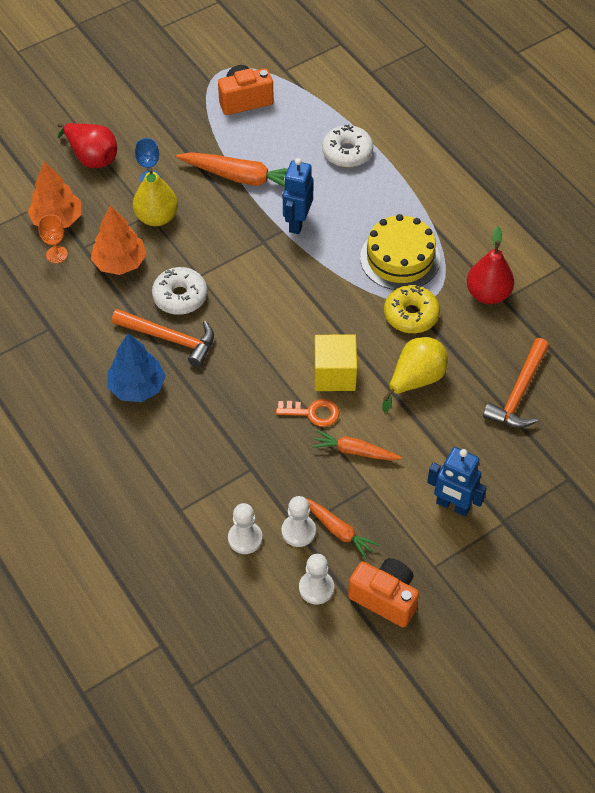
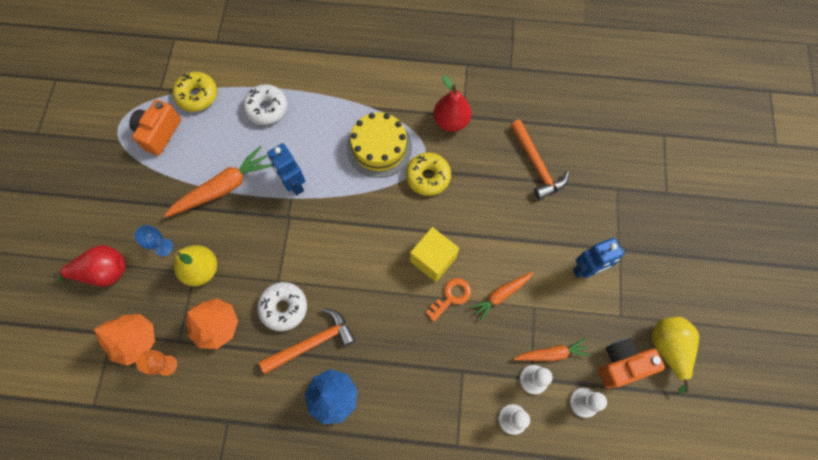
camera: 50 degrees left, 15 degrees up
(306, 98) = (197, 95): none -> yellow donut
(415, 380) = (478, 215): yellow pear -> yellow pear (668, 348)

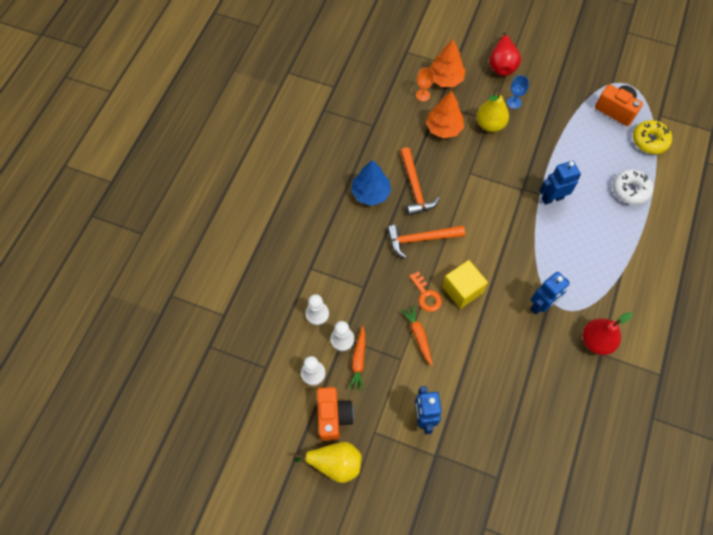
camera: 105 degrees right, 5 degrees down
(223, 188) = (557, 147): orange carrot -> none
(284, 307) = (447, 173): white donut -> none
(379, 147) = (577, 272): yellow cake -> none
(428, 177) = (541, 305): yellow donut -> blue robot
(536, 165) = (536, 407): orange hammer -> orange hammer (420, 239)

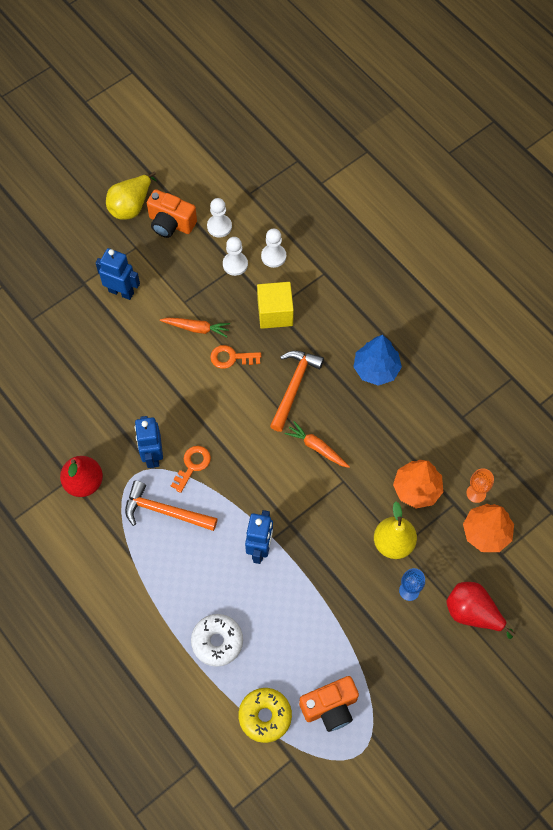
camera: 120 degrees right, 0 degrees up
(358, 361) = (206, 267): orange carrot -> orange carrot (317, 447)
(415, 187) = (357, 415): orange hammer -> orange hammer (165, 511)
(462, 290) = (216, 393): yellow cube -> yellow cube (275, 313)
(528, 273) = (192, 465): none -> orange key

